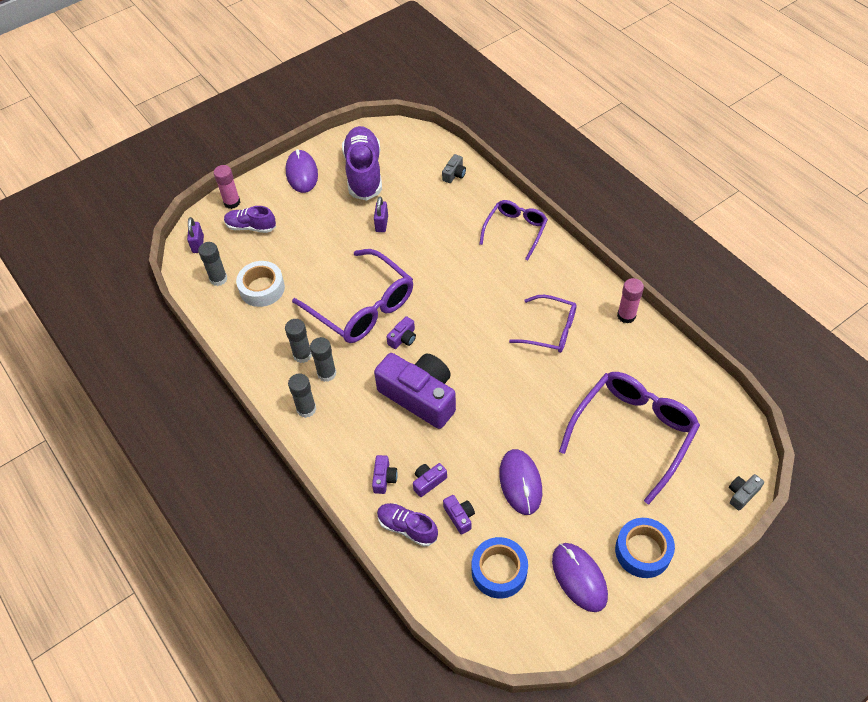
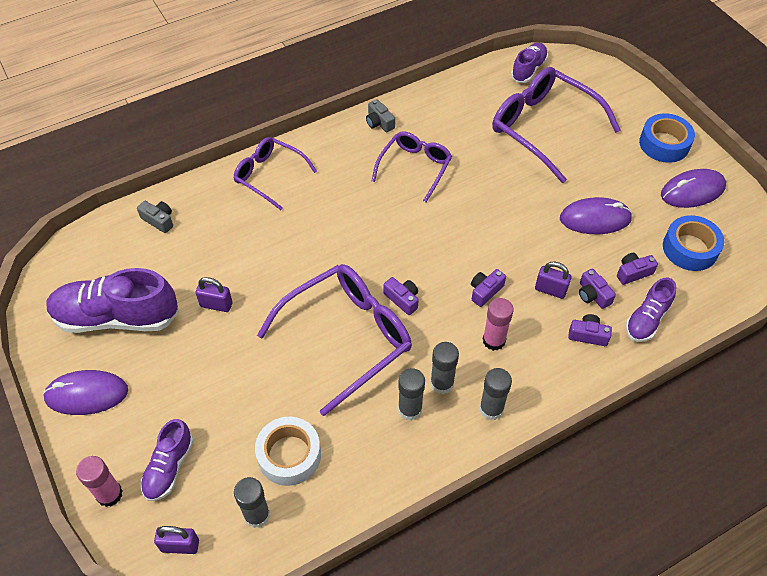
camera: 85 degrees left, 0 degrees up
(420, 396) = (485, 291): purple camera -> purple camera, size x0.41
(429, 447) = (550, 290): none -> purple padlock
(626, 315) = (407, 108): pink glue stick -> pink glue stick (494, 340)
(718, 415) = (528, 69): none -> purple shoe
(742, 494) = (608, 72): grey camera -> grey camera (379, 122)

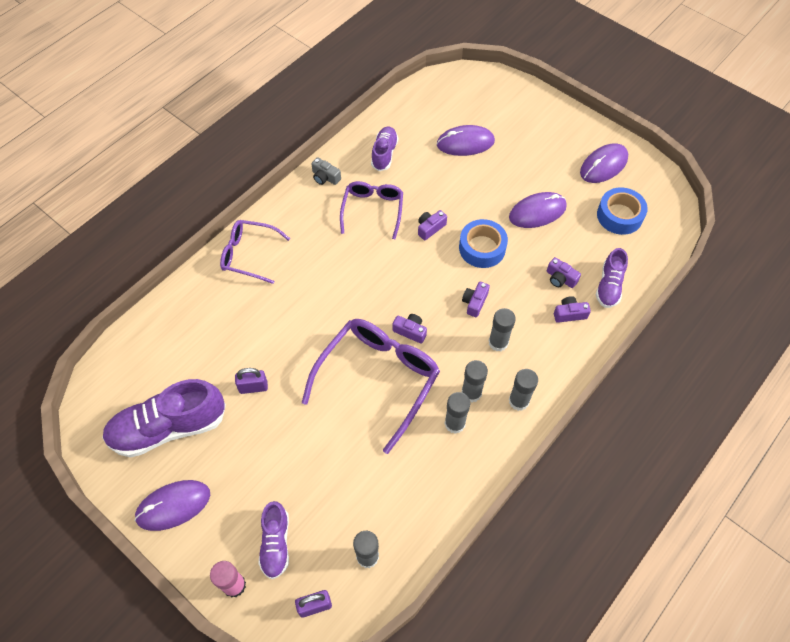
camera: 20 degrees left, 5 degrees up
(159, 220) = (167, 326): grey camera -> none
(289, 455) = (372, 497): white tape -> none
(494, 340) = (498, 342): pink glue stick -> grey glue stick
(528, 69) = (432, 93): purple shoe -> purple shoe (384, 154)
(543, 128) = (465, 143): purple glasses -> purple mouse
(550, 290) = (526, 285): purple padlock -> none
(633, 273) = (584, 250): purple camera -> purple camera (430, 228)
(664, 144) = (567, 130): blue tape -> blue tape (482, 248)

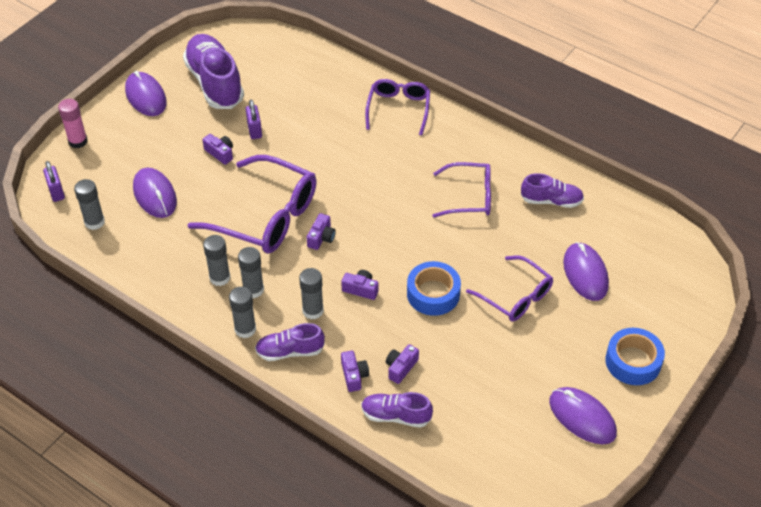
camera: 85 degrees right, 10 degrees down
(276, 543) = (110, 162): purple shoe -> purple shoe (290, 351)
(325, 177) = (507, 155): grey camera -> none
(430, 228) = (453, 247): purple camera -> purple camera (220, 153)
(487, 191) = (516, 296): none -> purple glasses
(537, 212) = (493, 346): purple mouse -> purple mouse (155, 195)
(619, 216) = (503, 431): blue tape -> blue tape (633, 361)

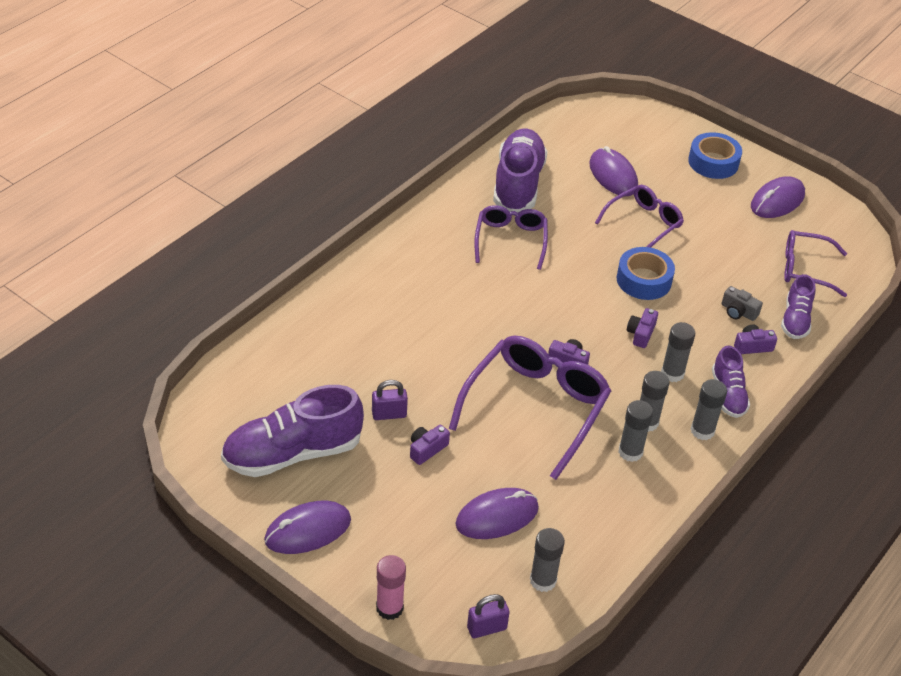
camera: 90 degrees left, 5 degrees down
(398, 109) = (368, 282): purple glasses -> purple glasses (805, 269)
(401, 367) = (738, 311): purple camera -> grey camera
(551, 201) = (518, 184): purple shoe -> purple shoe, size x1.81
(585, 273) = (613, 175): purple mouse -> purple mouse turned 75 degrees clockwise

